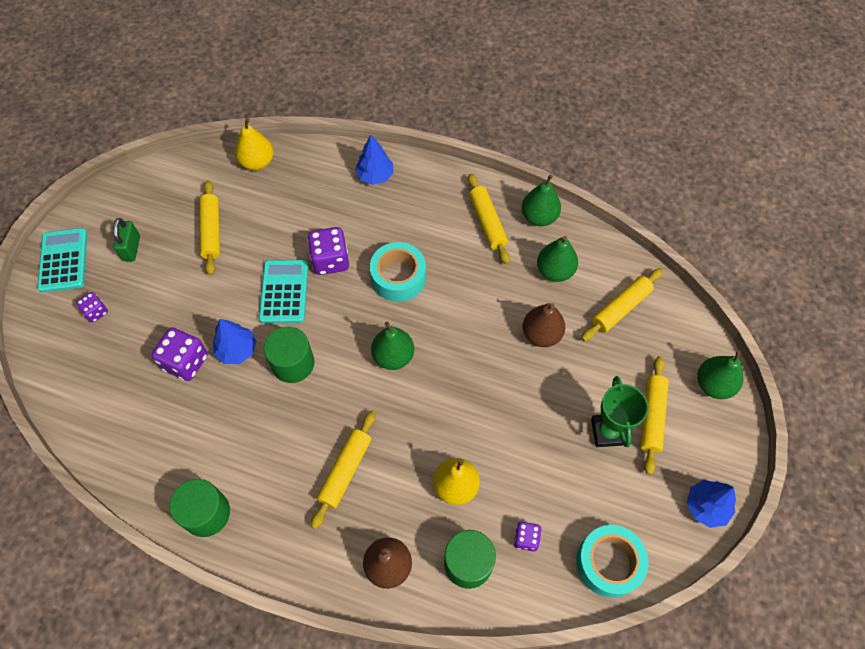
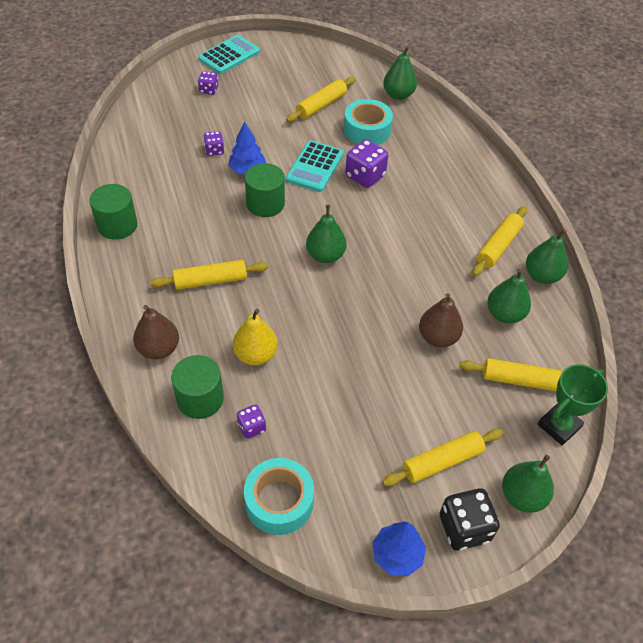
camera: 50 degrees right, 10 degrees down
(131, 248) = (269, 78): green padlock -> none
(186, 362) = (214, 150): purple dice -> purple dice, size x0.57
(257, 162) = (398, 95): yellow pear -> green pear
(284, 292) = (315, 167): turquoise calculator -> turquoise calculator turned 150 degrees clockwise
(375, 175) = (461, 159): blue tree -> none
(398, 277) = (392, 221): turquoise tape -> turquoise tape (367, 130)
(608, 432) = (397, 435): green trophy -> green trophy (559, 426)
(714, 443) = (464, 528): none -> black dice

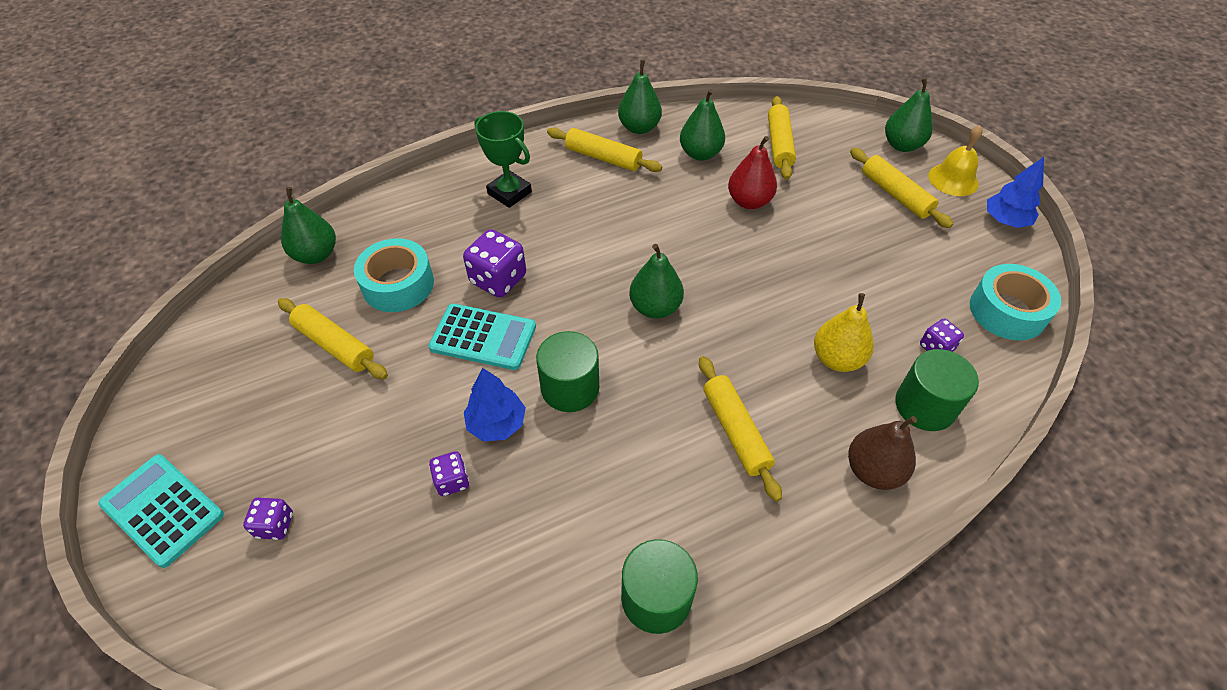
camera: 95 degrees left, 0 degrees up
(438, 337) = (749, 201): brown pear -> red pear
(464, 528) = (953, 179): black dice -> yellow bell
(559, 426) = (819, 122): green trophy -> green trophy (509, 193)

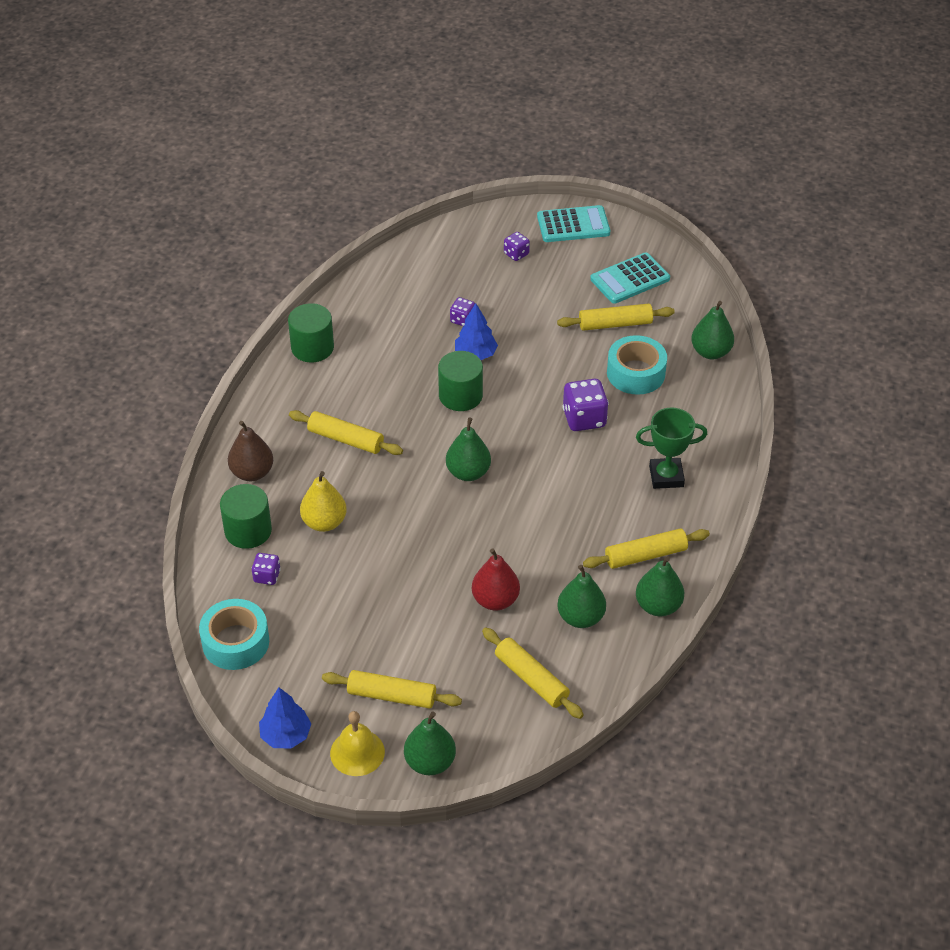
camera: 135 degrees right, 5 degrees down
(483, 337) = (543, 384): turquoise calculator -> turquoise calculator (630, 279)

